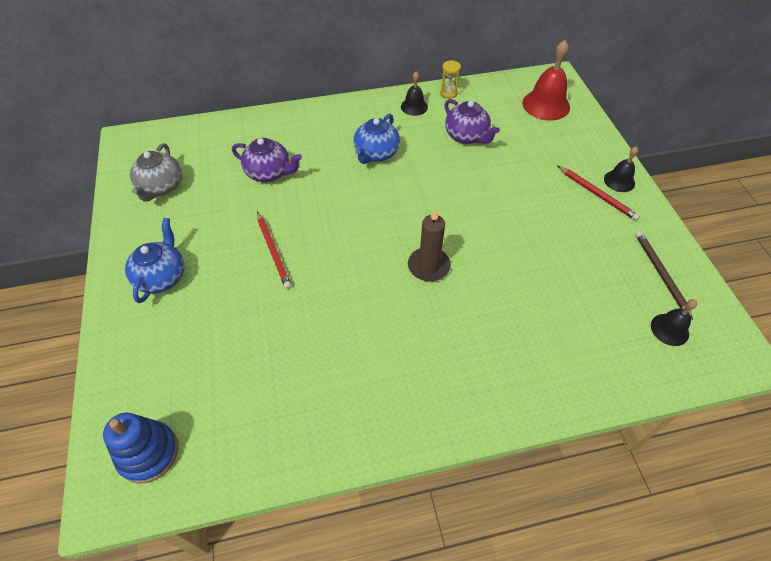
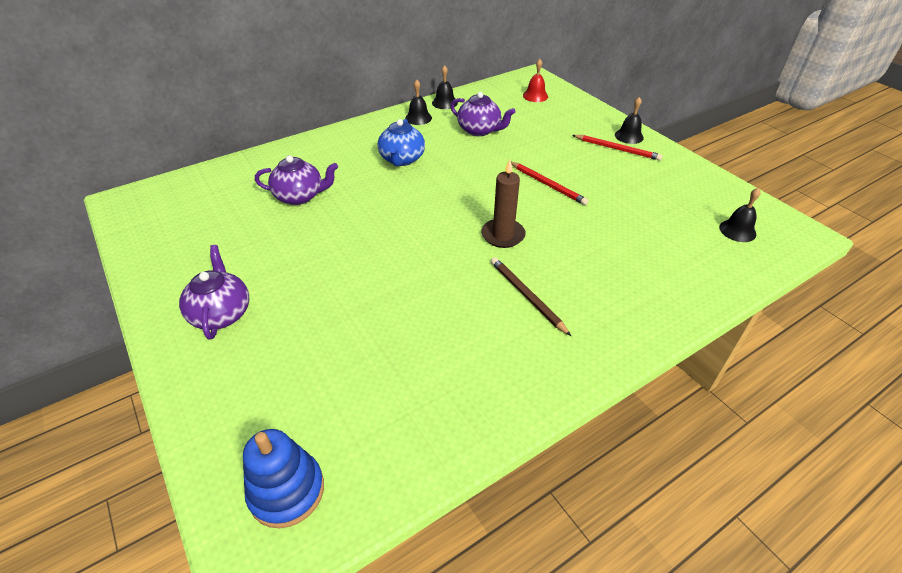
camera: 20 degrees left, 10 degrees down
(161, 187) = (182, 233): grey teapot -> none
(162, 276) = (221, 313): blue teapot -> purple teapot
(273, 251) = (339, 260): red pencil -> red pencil (547, 185)
(448, 93) = (444, 103): yellow hourglass -> black bell
(546, 105) = (535, 96): red bell -> red bell, size x0.57
(660, 274) = (704, 193): brown pencil -> brown pencil (526, 296)

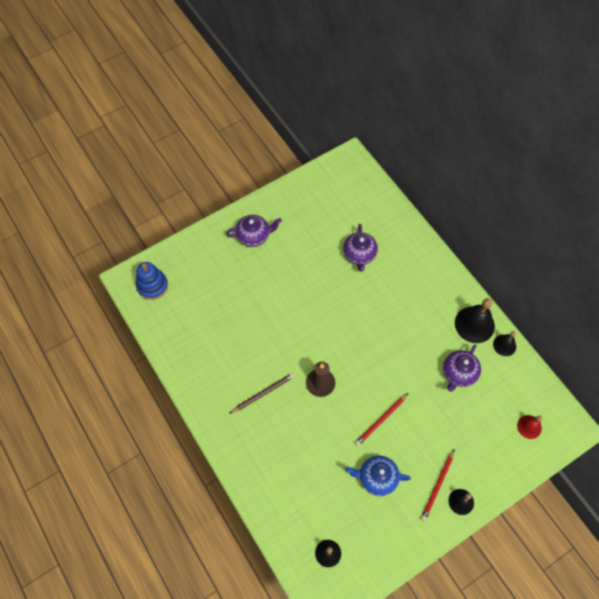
camera: 90 degrees right, 20 degrees up
(402, 159) = (409, 315): blue teapot -> blue teapot (377, 478)
(418, 118) = (474, 324): black bell -> black bell, size x1.74

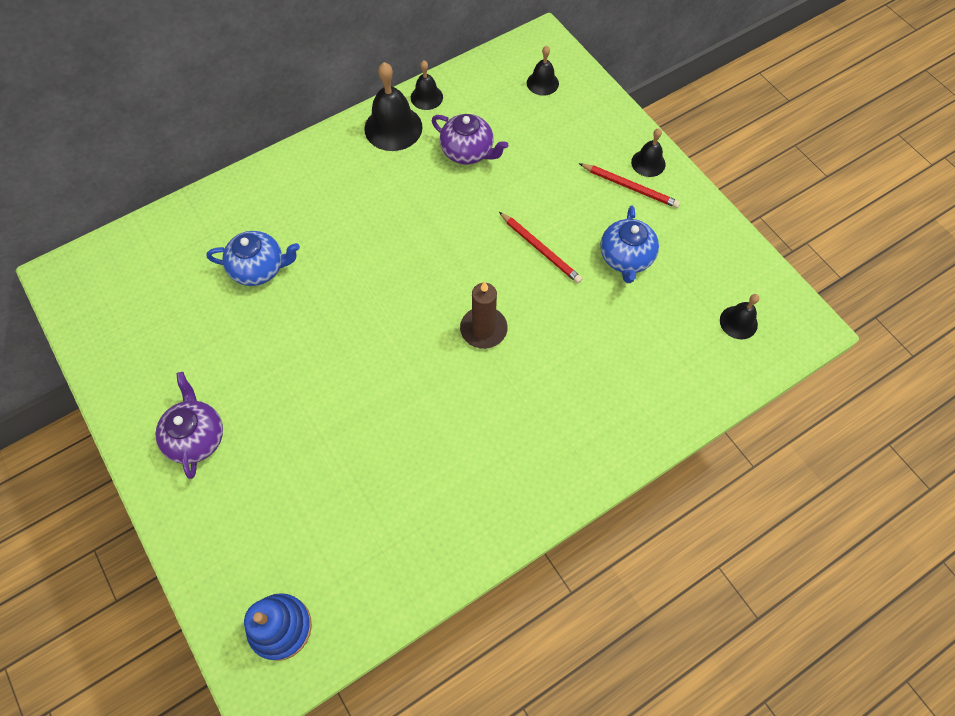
camera: 90 degrees left, 0 degrees up
(263, 393) = (501, 415): brown pencil -> none
(359, 255) = (259, 268): purple teapot -> blue teapot
(529, 426) = (542, 83): red bell -> black bell

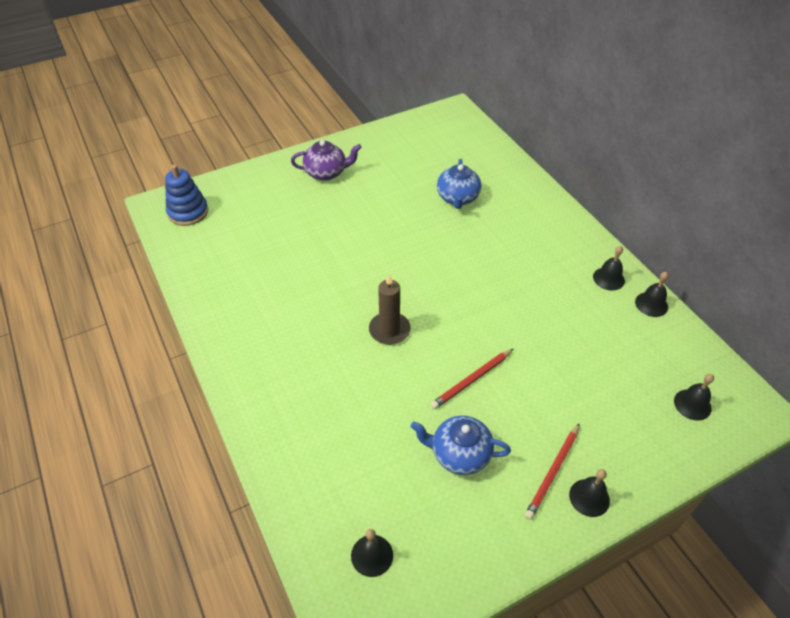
camera: 95 degrees right, 15 degrees down
(393, 128) = (608, 278): black bell -> black bell, size x0.57
(468, 152) = (586, 332): purple teapot -> none

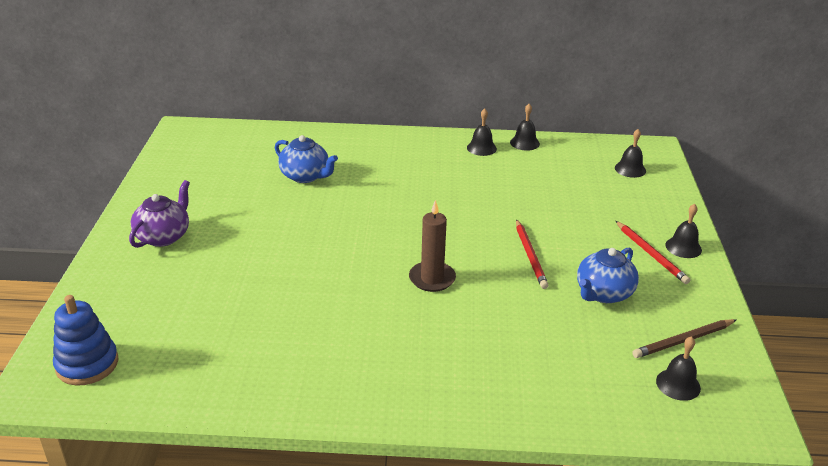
camera: 60 degrees left, 15 degrees down
(436, 542) = (683, 341): none -> brown pencil

